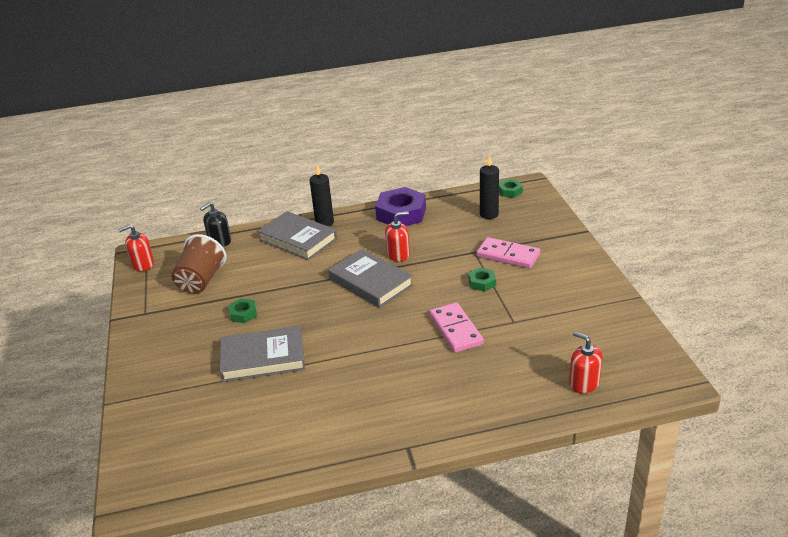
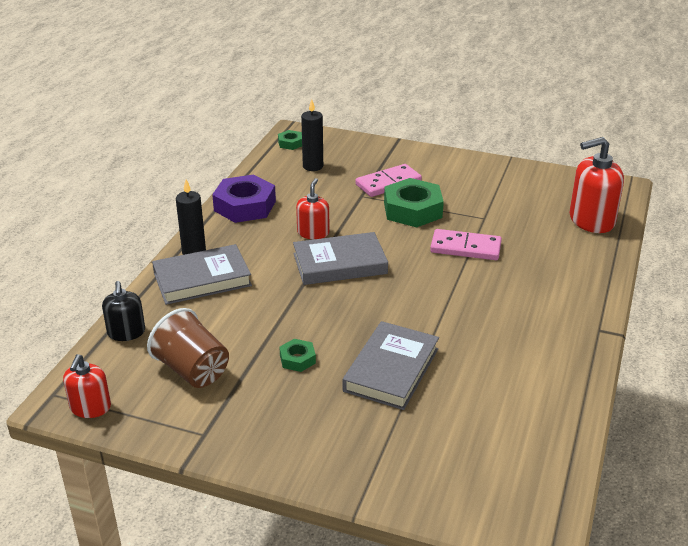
camera: 60 degrees left, 0 degrees up
(482, 282) = (412, 210): green nut -> green nut, size x2.06
(584, 383) = (591, 220): red soap dispenser -> red soap dispenser, size x1.68

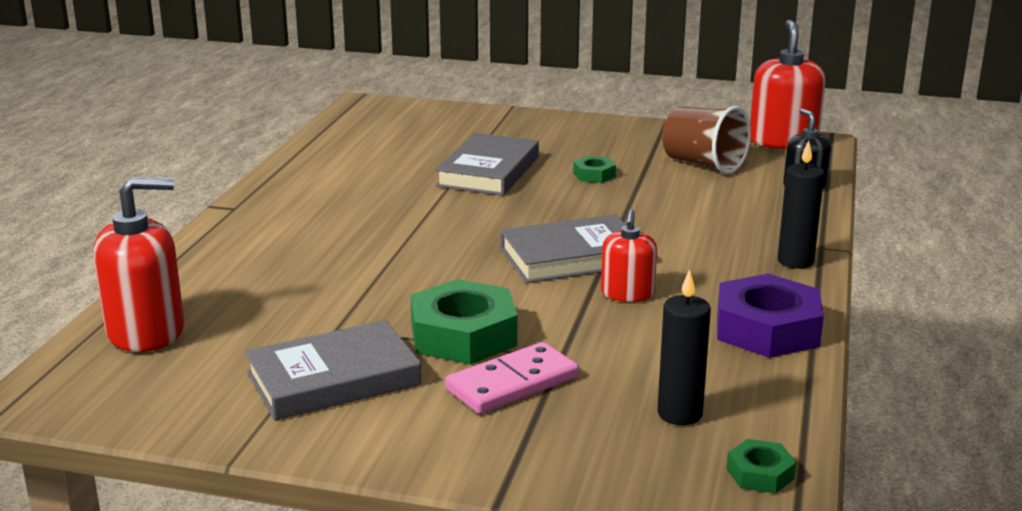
camera: 175 degrees right, 10 degrees down
(90, 407) = (783, 141): red soap dispenser -> red soap dispenser, size x1.68
(202, 279) = (757, 233): grey book -> grey book (333, 379)
(465, 248) = (380, 283): pink domino -> none

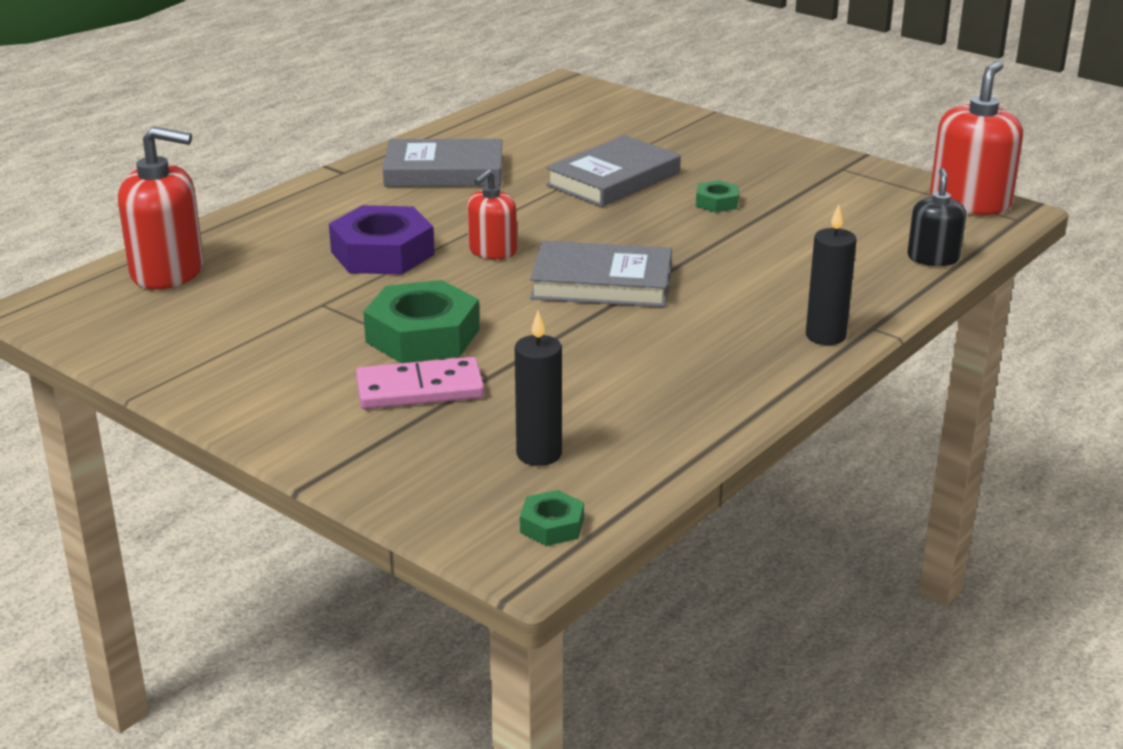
camera: 25 degrees right, 5 degrees up
(333, 379) = (275, 348): grey book -> grey book (444, 171)
(627, 293) = (616, 331): red soap dispenser -> red soap dispenser (492, 251)
(703, 164) = (847, 212): brown cup -> none
(767, 329) = (714, 396): purple nut -> purple nut (382, 253)

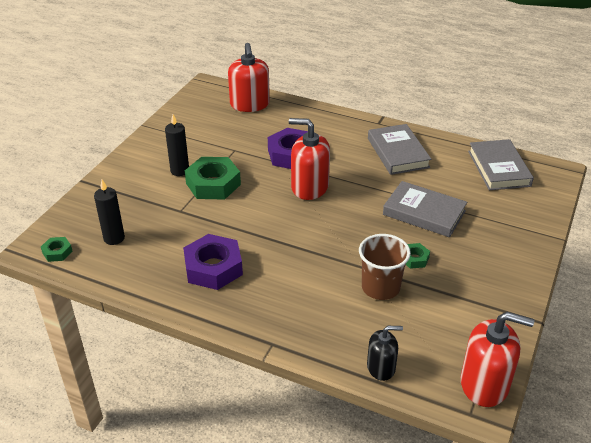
camera: 75 degrees right, 10 degrees up
(420, 389) = (164, 193): pink domino -> none
(492, 251) = (309, 187): red soap dispenser -> red soap dispenser, size x1.68
(602, 283) = (288, 230): grey book -> grey book (498, 168)
(674, 358) = (213, 268): none -> purple nut
(771, 234) = (380, 287): none -> brown cup
(825, 336) = (255, 324): black candle -> black candle (180, 171)

